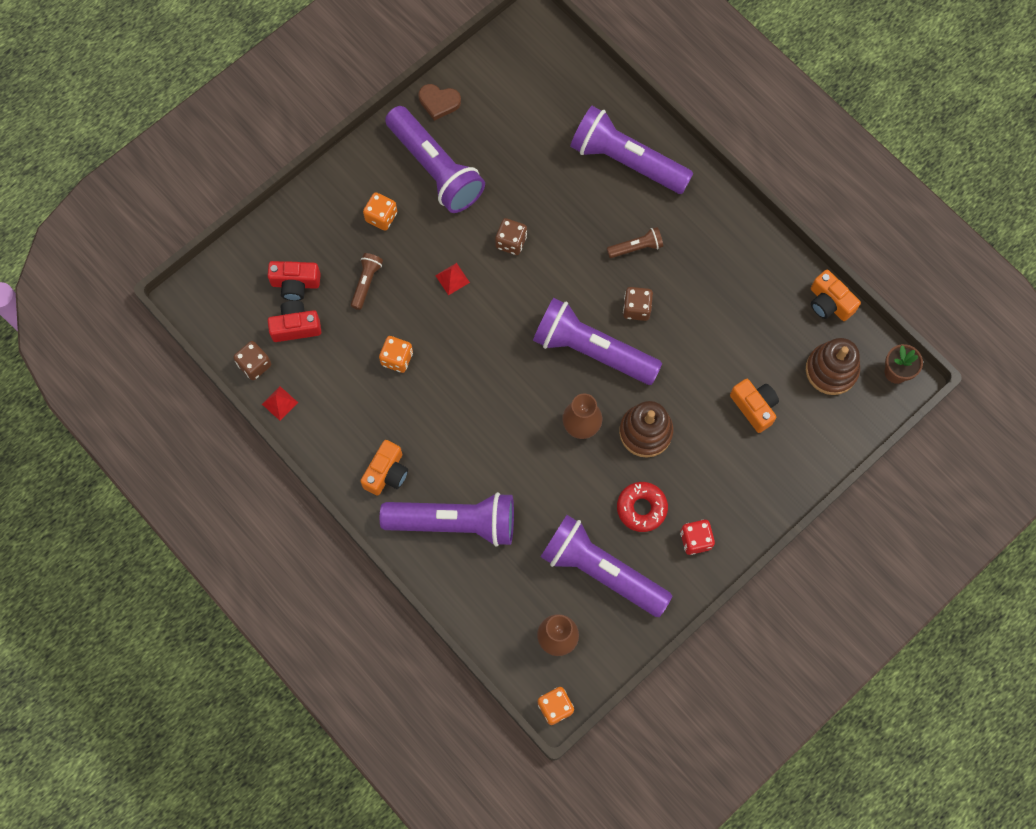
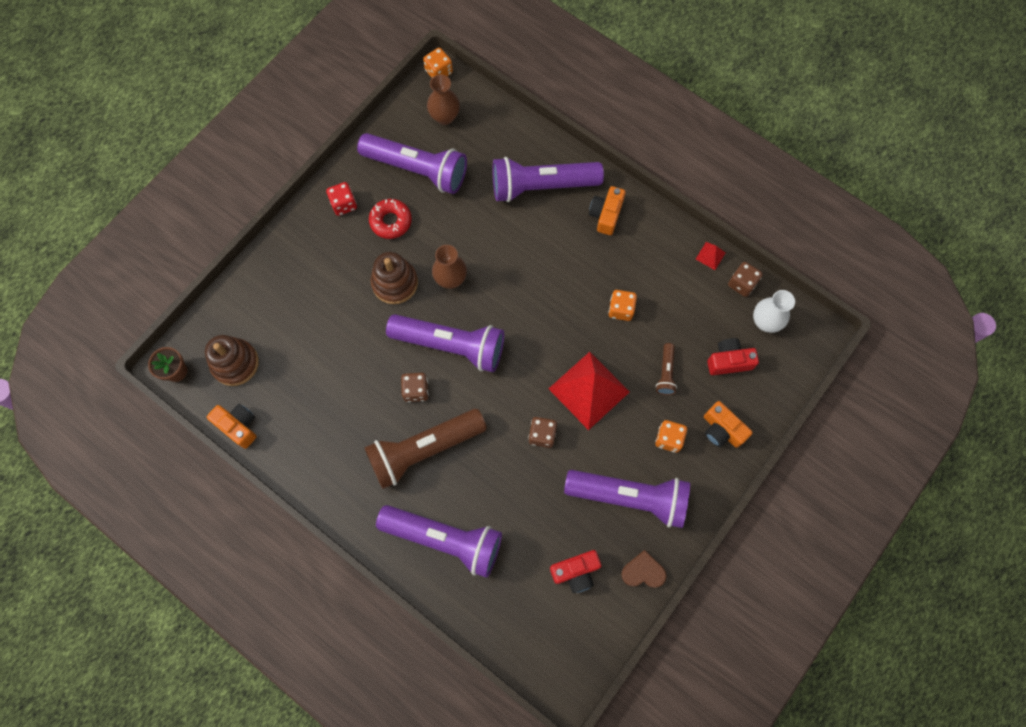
camera: 170 degrees right, 0 degrees up
(243, 318) = (765, 322): none -> white vase
(296, 326) = (716, 323): red camera -> red camera (575, 572)
(435, 169) = (629, 497): purple flashlight -> purple flashlight turned 150 degrees clockwise
(452, 279) = (588, 390): red pyramid -> red pyramid, size x2.46
(636, 247) = (423, 450): brown flashlight -> brown flashlight, size x2.25
(754, 407) = (302, 319): orange camera -> orange camera (721, 430)

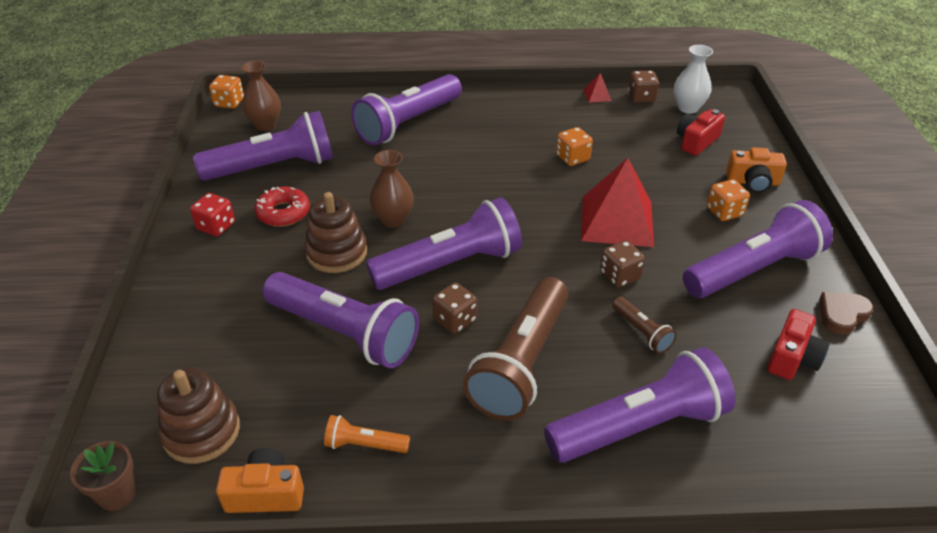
camera: 40 degrees left, 30 degrees down
(303, 435) = (364, 444): none -> orange flashlight
(350, 352) = (344, 333): none -> purple flashlight
(606, 215) = (485, 113): orange camera -> none
(665, 373) = (661, 174): brown flashlight -> brown flashlight (642, 332)

